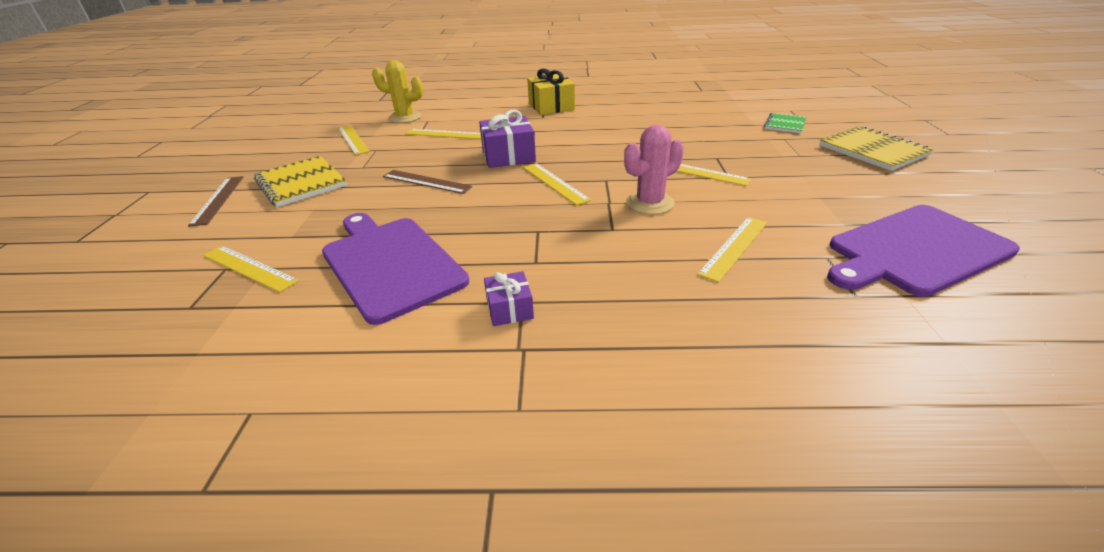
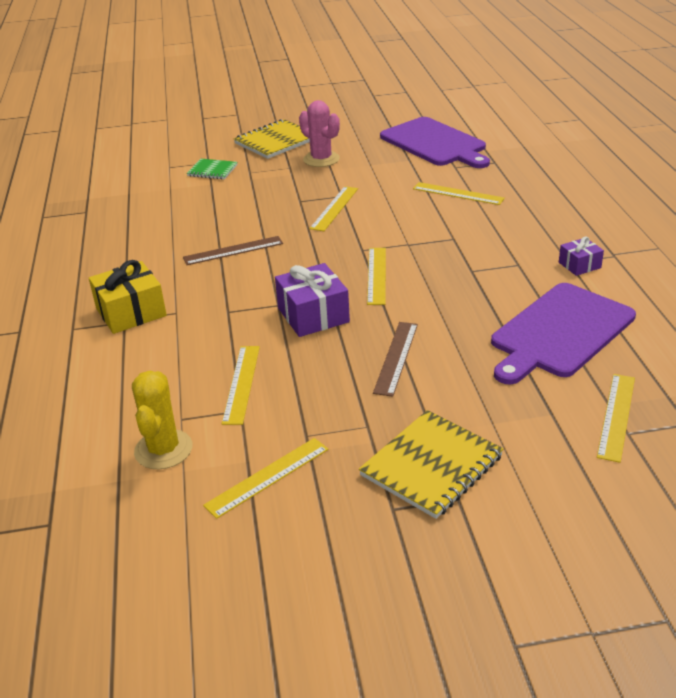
camera: 100 degrees left, 0 degrees up
(218, 200) = (505, 530): brown ruler -> brown ruler (233, 250)
(555, 183) = (376, 275): yellow ruler -> yellow ruler turned 45 degrees counterclockwise
(649, 203) = (402, 226): pink cactus -> pink cactus (321, 159)

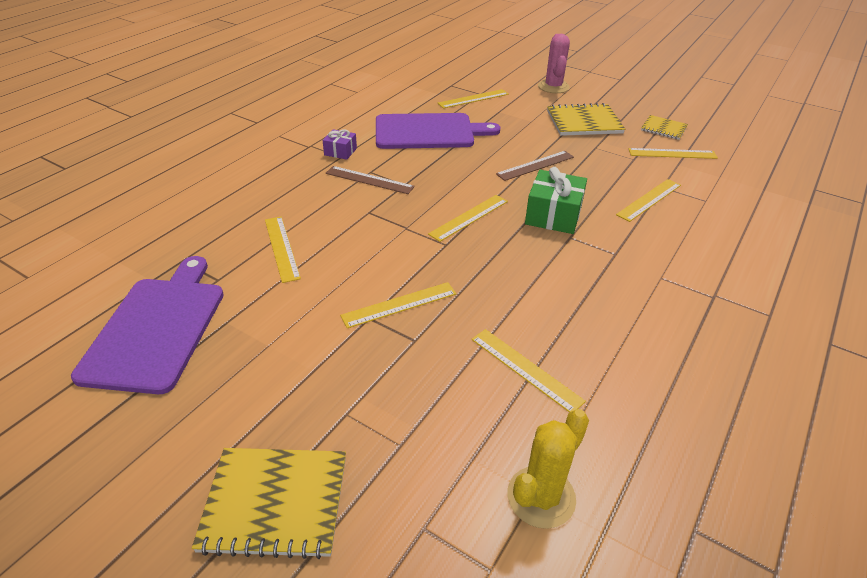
camera: 140 degrees left, 5 degrees up
(131, 312) = (703, 301): yellow gift -> none
(163, 449) = (727, 190): yellow cactus -> yellow cactus (541, 497)
(212, 170) = (440, 494): green notebook -> none
(221, 220) = (525, 369): none -> yellow ruler
(233, 250) = (553, 314): brown ruler -> brown ruler (369, 180)
(313, 315) = (553, 215): purple gift -> green gift
(317, 528) = (663, 129): none -> yellow notebook
(321, 159) = (293, 400): pink cactus -> pink cactus (553, 87)

